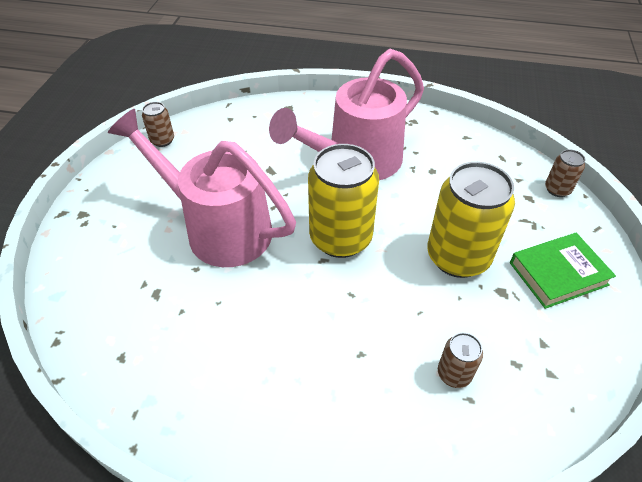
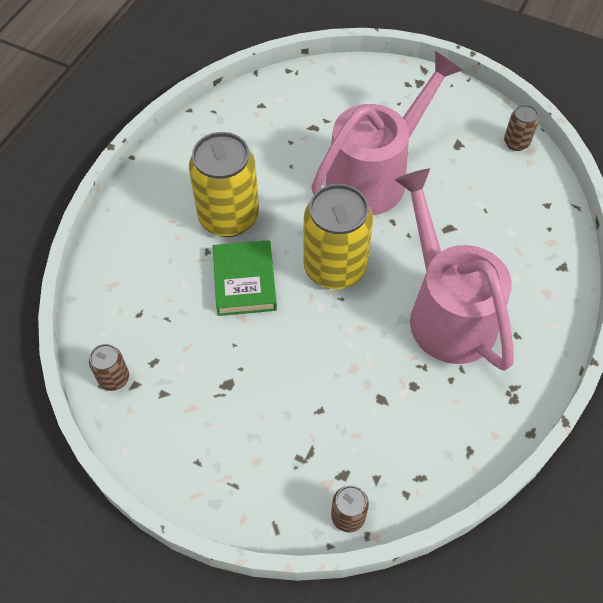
camera: 105 degrees right, 10 degrees up
(454, 374) = (164, 311): brown can -> brown can (114, 378)
(458, 257) = (280, 362): yellow can -> yellow can (228, 217)
(558, 273) = (230, 448): green book -> green book (244, 281)

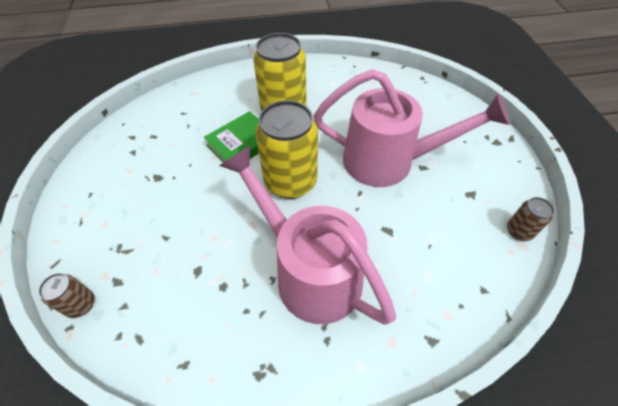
camera: 55 degrees right, 5 degrees down
(114, 378) = (131, 126): brown can -> none
(446, 310) = (309, 271): pink watering can -> pink watering can turned 75 degrees counterclockwise

